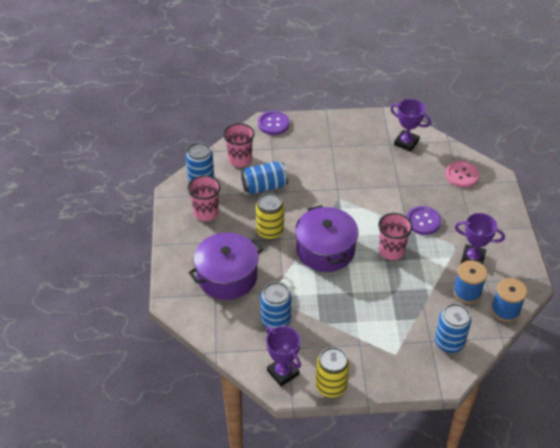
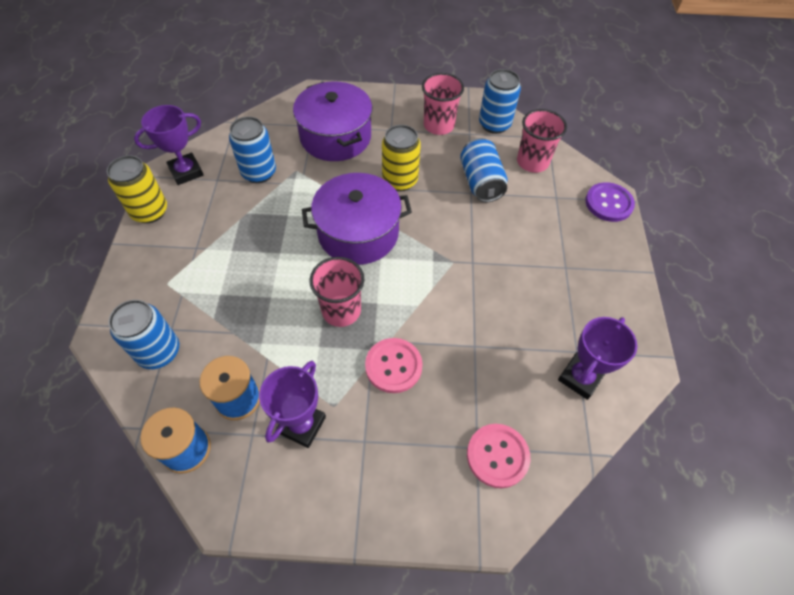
camera: 95 degrees right, 10 degrees up
(423, 221) = (393, 366): purple button -> pink button

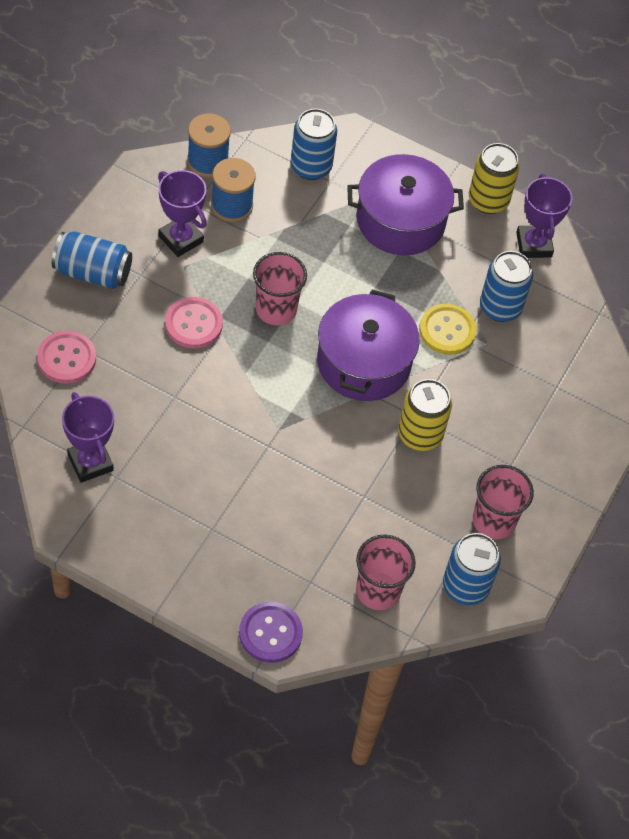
camera: 110 degrees right, 0 degrees up
(298, 195) = (447, 331): none -> yellow button
(335, 137) = (525, 402): purple pot -> purple pot (400, 220)
(481, 182) = (374, 515): blue can -> blue can (92, 272)

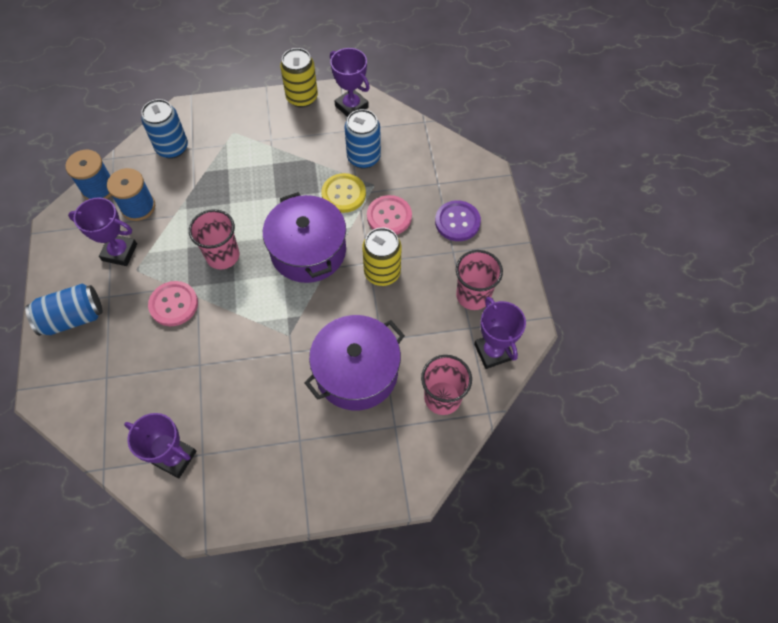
camera: 30 degrees left, 5 degrees up
(66, 358) = (99, 393): pink button -> pink button (389, 216)
(270, 633) = (398, 484): purple button -> purple button (457, 222)
(400, 220) = (258, 144): purple pot -> purple pot (356, 372)
(465, 586) = (493, 352): blue can -> purple trophy

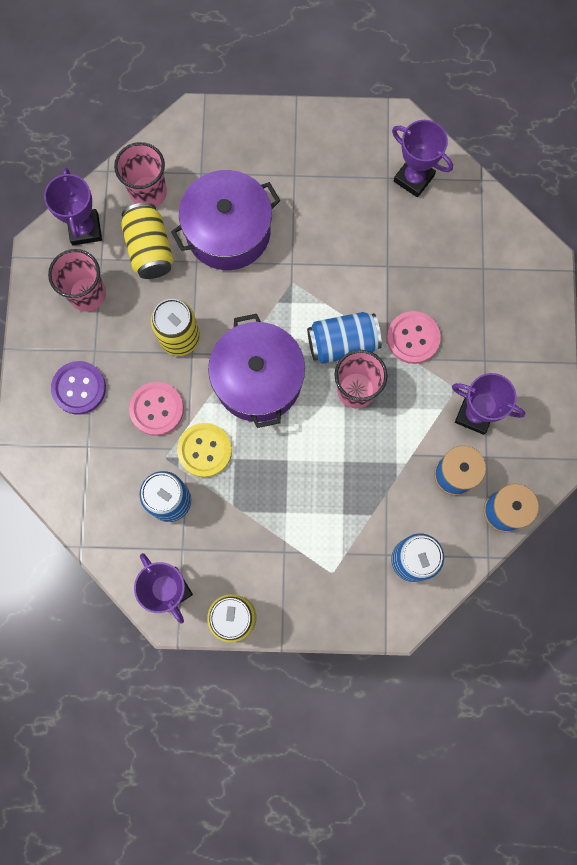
camera: 170 degrees left, 15 degrees up
(72, 318) = (522, 340): blue can -> blue can (342, 343)
(427, 343) = (150, 249): none -> yellow can

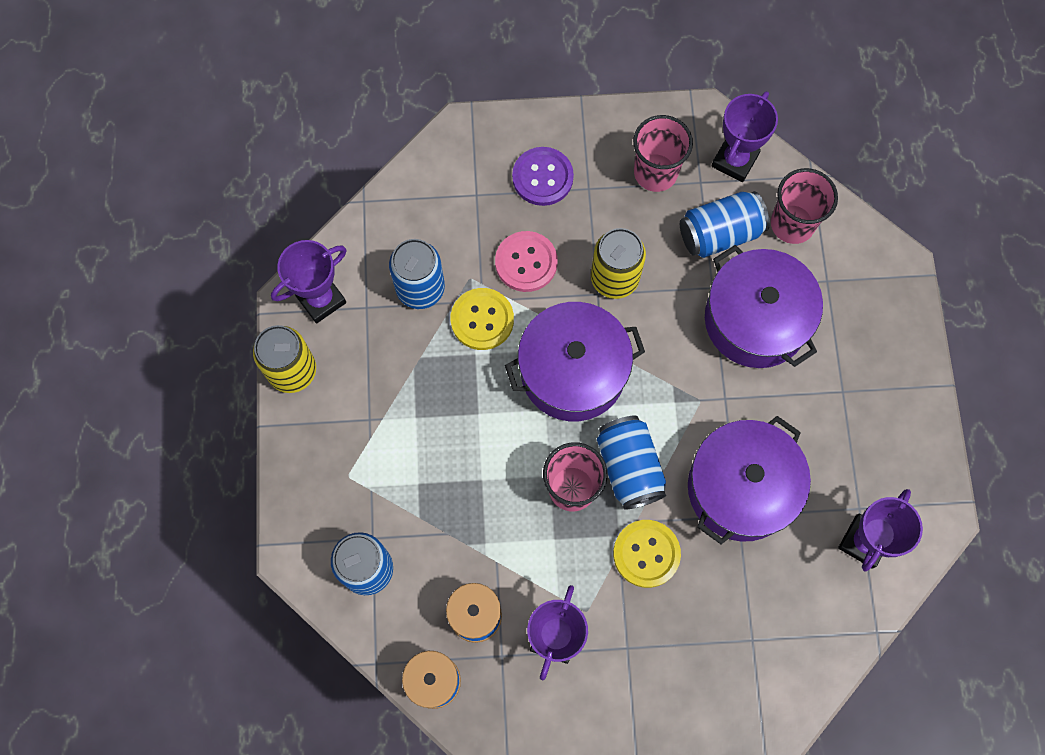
camera: 85 degrees right, 5 degrees down
(85, 229) = (734, 160): purple trophy -> purple trophy turned 45 degrees counterclockwise
(150, 249) = (720, 233): yellow can -> blue can
(366, 261) = (741, 488): none -> purple pot
(413, 338) = (646, 554): pink button -> yellow button

